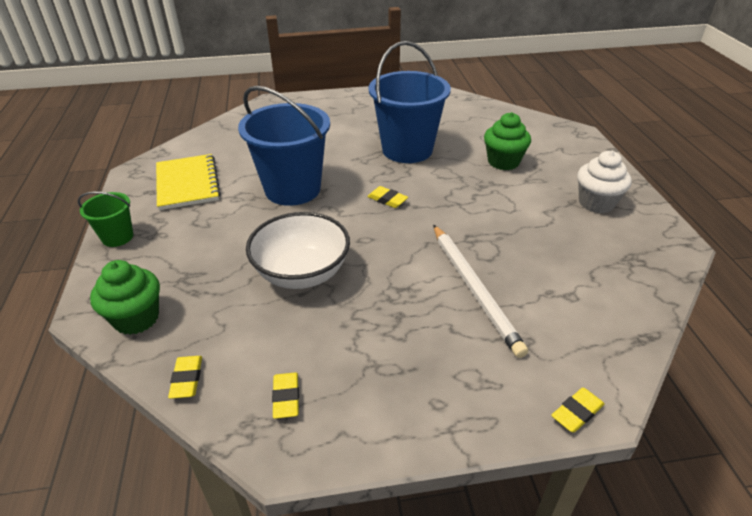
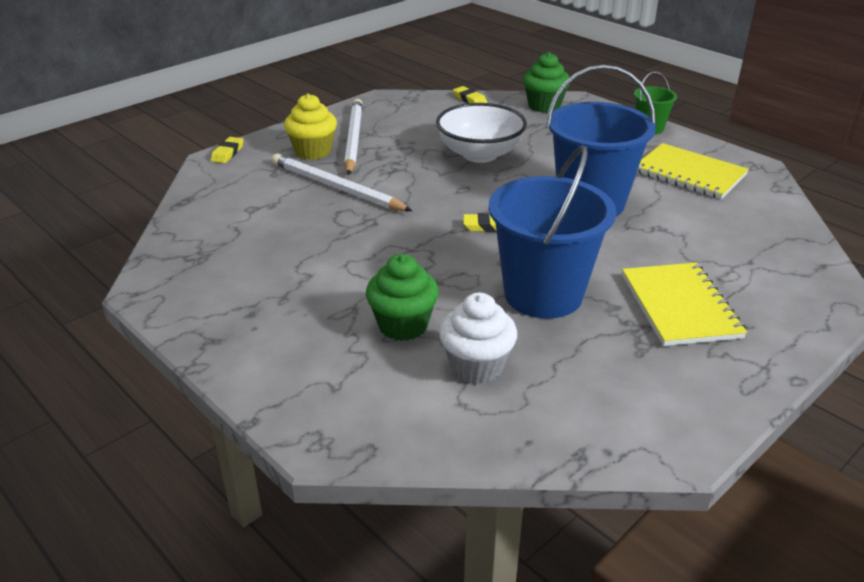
camera: 145 degrees right, 5 degrees down
(286, 397) = (406, 110): yellow eraser -> none
(347, 122) = (679, 306): none -> yellow notebook
(402, 363) = (353, 139): none -> white pencil
(465, 361) = (313, 151): none -> yellow cupcake
(596, 203) = (251, 308): white cupcake -> white cupcake (476, 367)

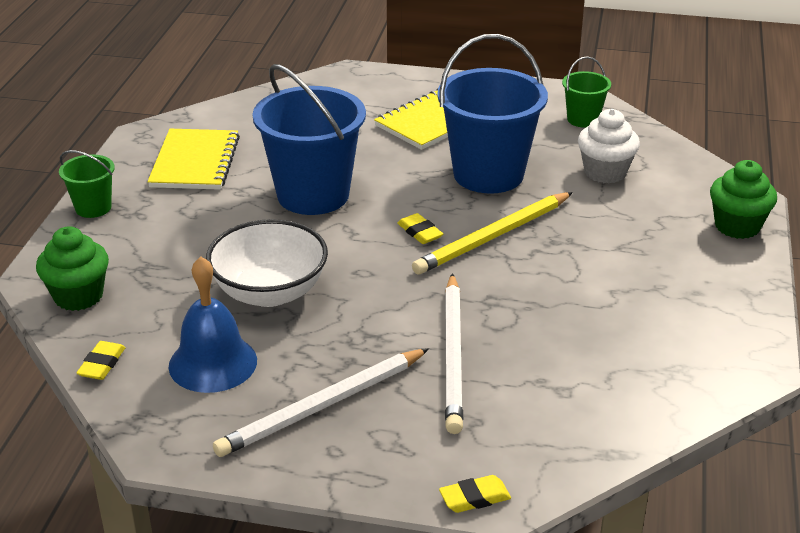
camera: 125 degrees left, 0 degrees up
(313, 151) = (391, 422): yellow cupcake -> none
(403, 325) = (607, 217): green cupcake -> green cupcake (737, 226)
(432, 123) = (213, 363): none -> blue bell
(443, 255) = (493, 237): none -> yellow pencil
(605, 414) = (583, 119): none -> green bucket

